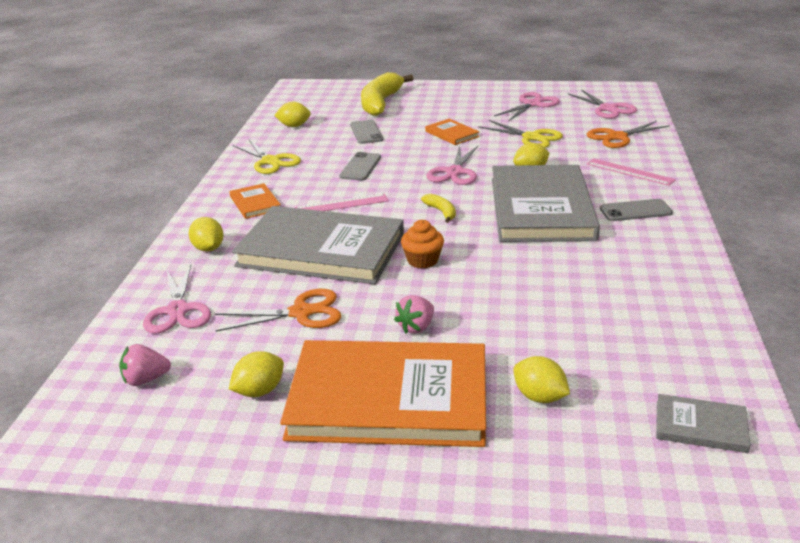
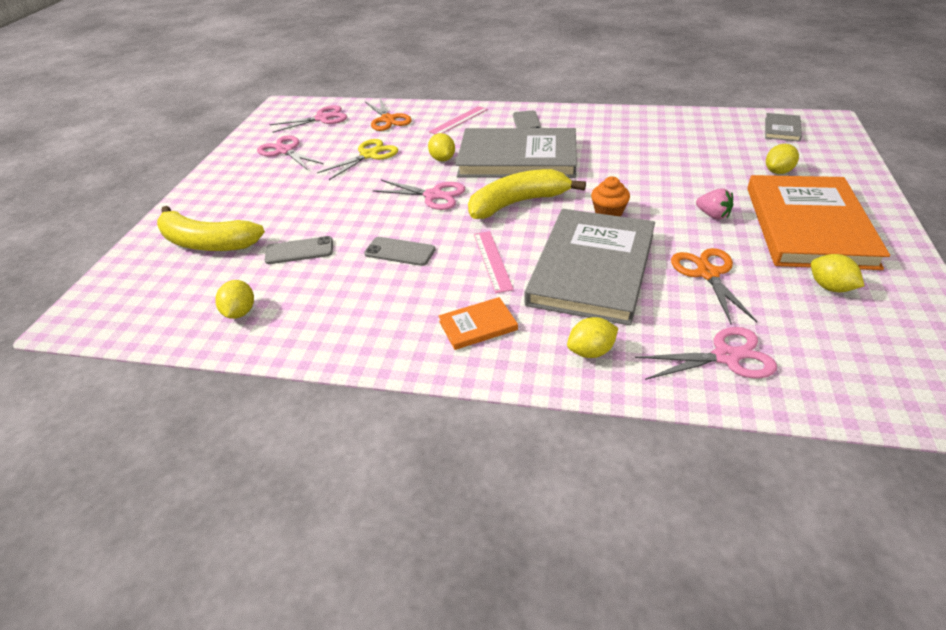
camera: 85 degrees left, 10 degrees up
(146, 379) = (849, 360): pink strawberry -> none
(271, 161) = (355, 324): yellow scissors -> none
(441, 212) = (518, 203): yellow banana -> yellow banana, size x2.30
(452, 134) = (337, 195): orange book -> none

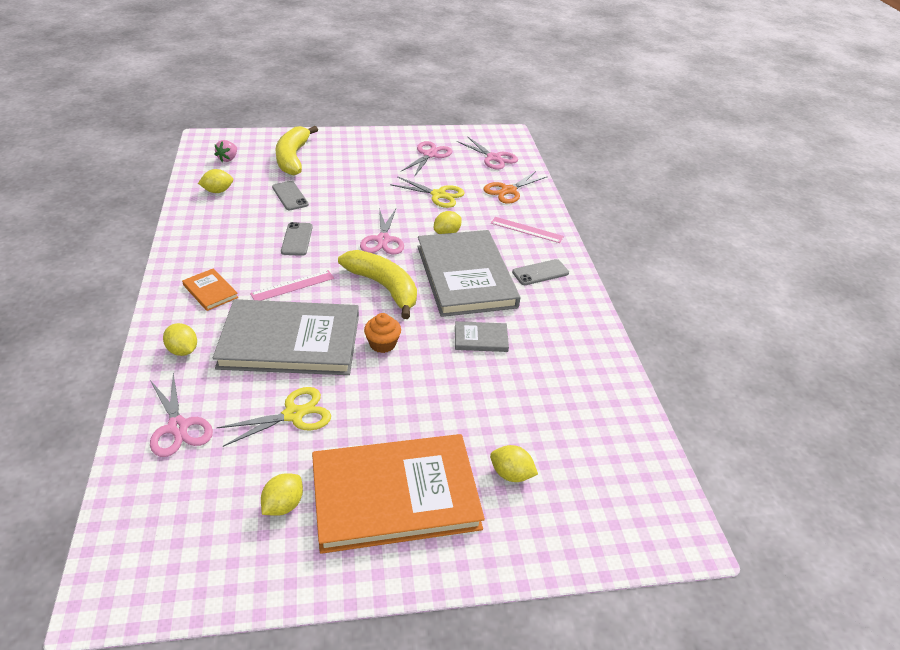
camera: 65 degrees right, 0 degrees up
(707, 273) = (293, 414): orange scissors -> yellow scissors
(713, 215) = (397, 417): pink strawberry -> pink strawberry (228, 159)
(782, 129) = (630, 483): grey book -> grey book (481, 338)

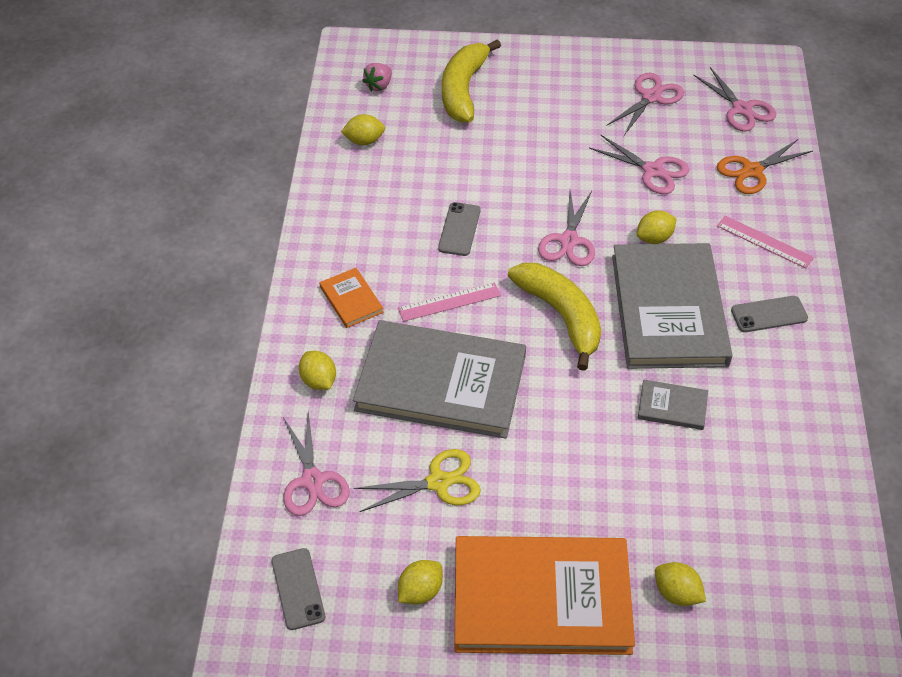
camera: 15 degrees right, 10 degrees up
(290, 196) = (455, 156): grey phone -> grey phone (298, 589)
(382, 344) = (550, 400): orange cupcake -> none
(438, 195) = (653, 170): yellow scissors -> pink scissors

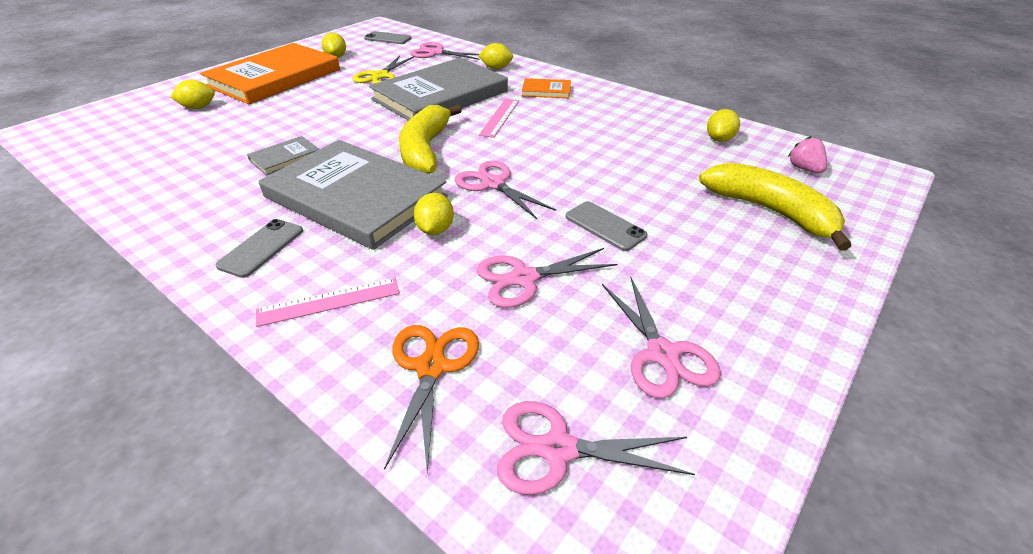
camera: 125 degrees right, 10 degrees down
(459, 229) = (567, 143): grey phone -> grey phone (605, 226)
(561, 316) = (425, 150): yellow banana -> yellow banana turned 90 degrees clockwise

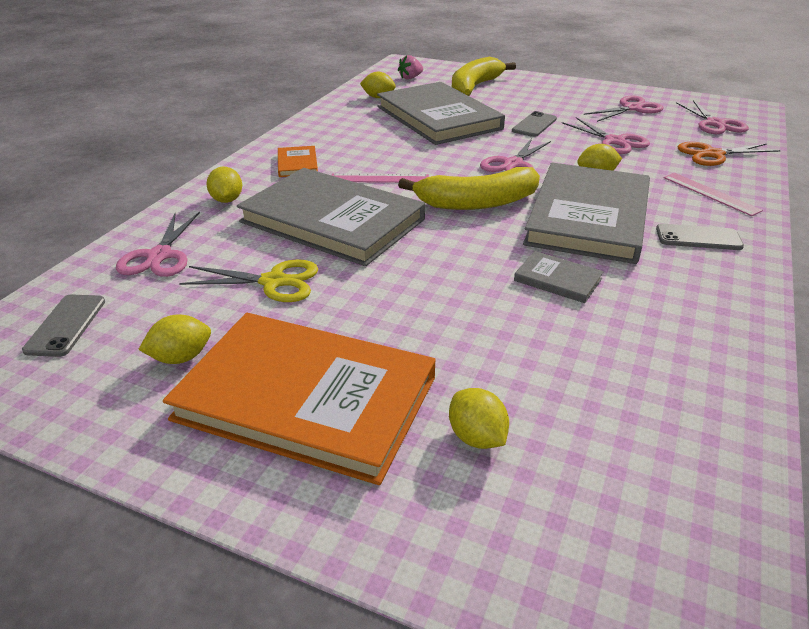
camera: 105 degrees left, 5 degrees down
(644, 165) = (438, 118): none -> grey book

